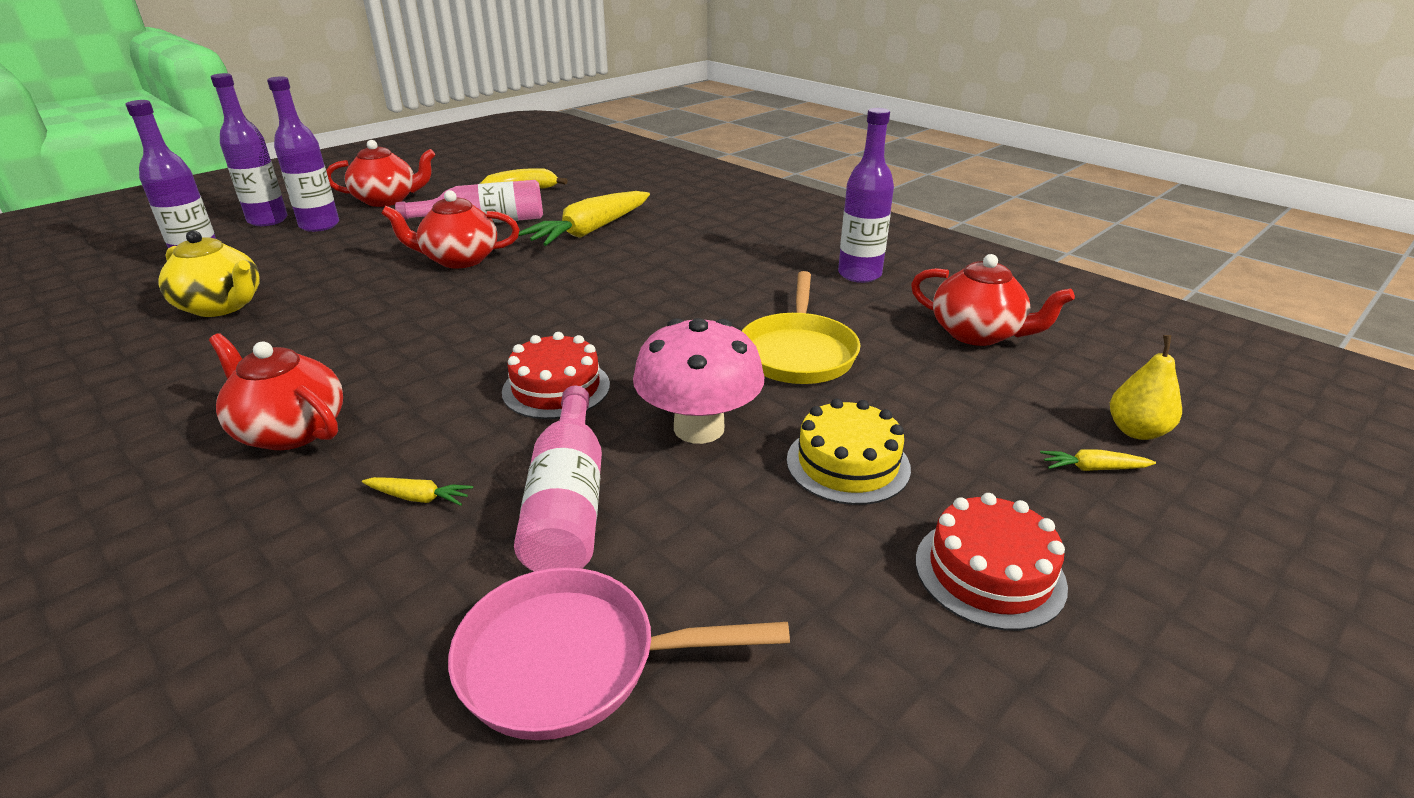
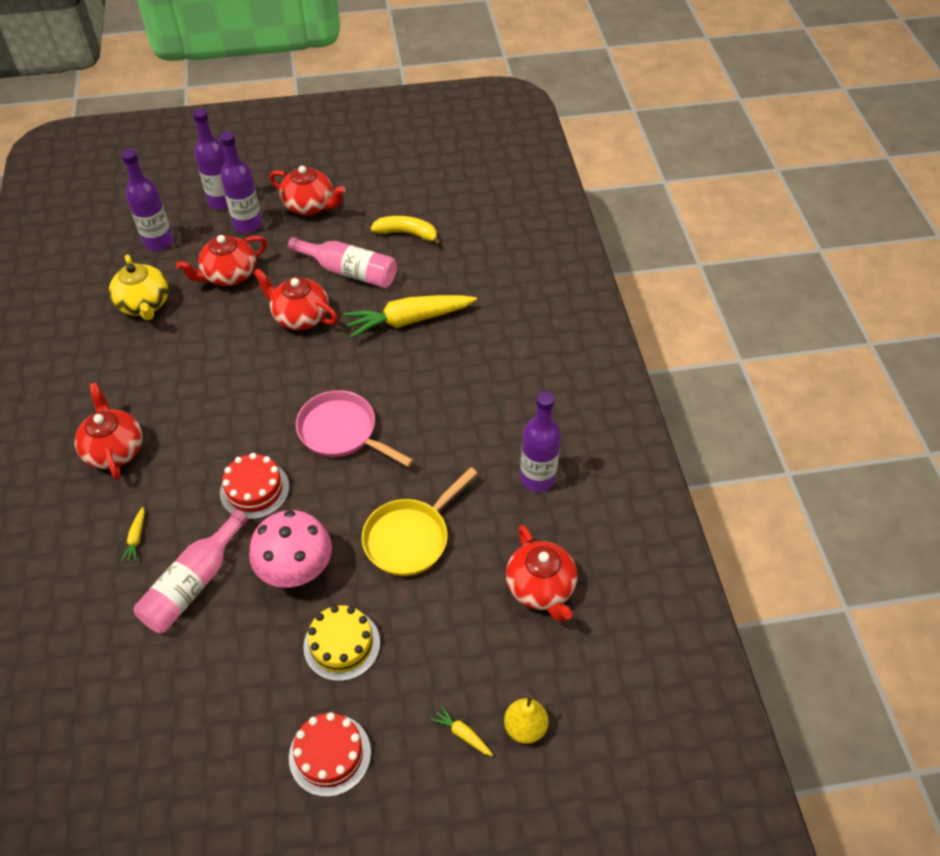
camera: 35 degrees right, 20 degrees up
(330, 259) = (229, 275): none -> red teapot
(419, 498) = (136, 538): yellow carrot -> yellow carrot turned 45 degrees clockwise
(571, 661) = (126, 677): pink pan -> pink pan (342, 432)

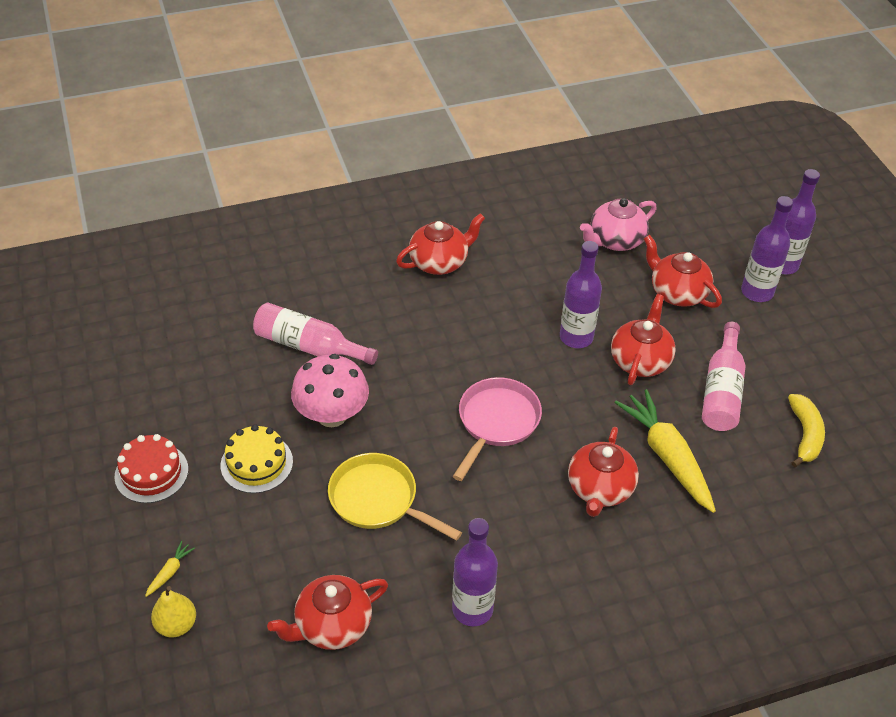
camera: 80 degrees right, 5 degrees down
(136, 538) = (350, 298): yellow carrot -> none
(144, 304) = (615, 240): yellow teapot -> pink teapot
(158, 242) = (702, 230): purple bottle -> purple bottle (576, 337)
(254, 489) = (414, 367): red cake -> none
(310, 206) = (810, 338): red teapot -> red teapot (600, 489)

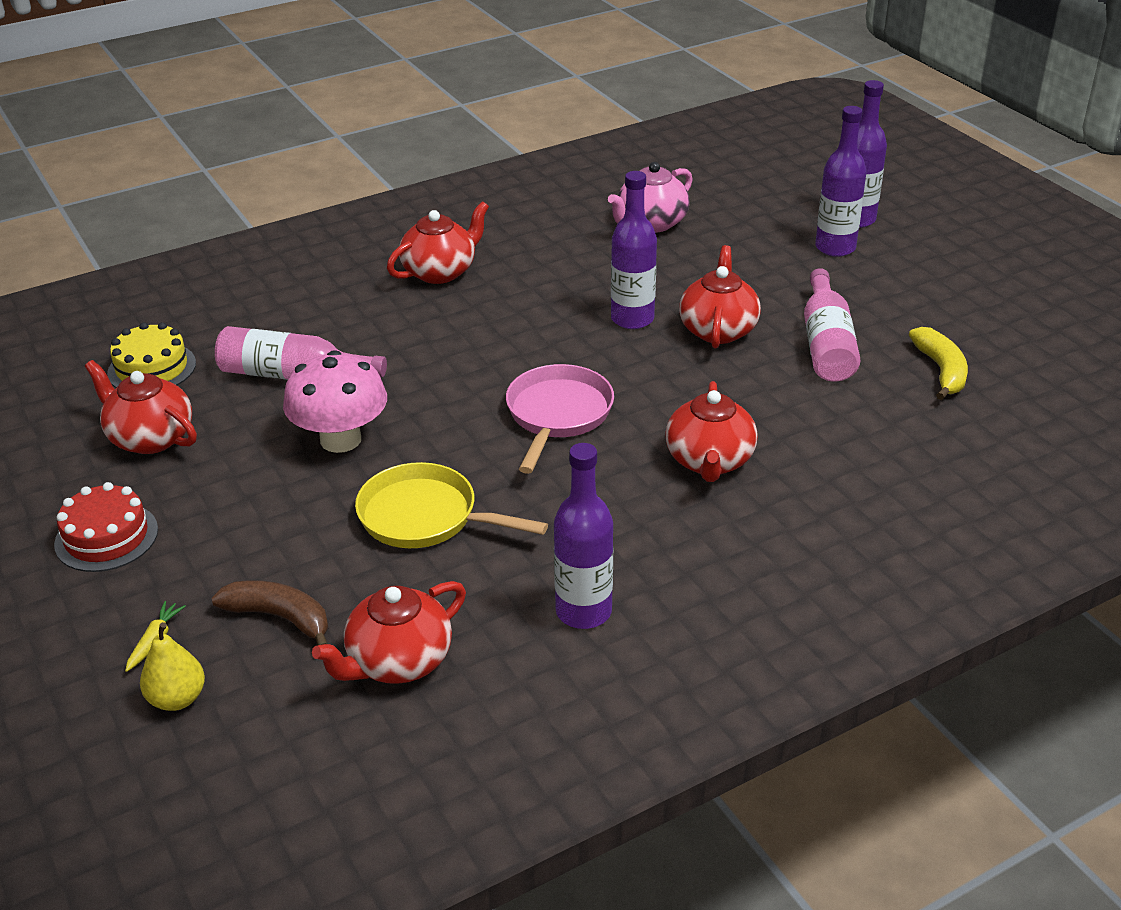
camera: 10 degrees left, 10 degrees down
(256, 463) = (251, 504): yellow cake -> yellow cake (152, 368)
(258, 570) = (280, 618): none -> brown banana
(667, 456) = (782, 416): yellow carrot -> none
(677, 293) = (741, 261): red teapot -> red teapot (150, 438)

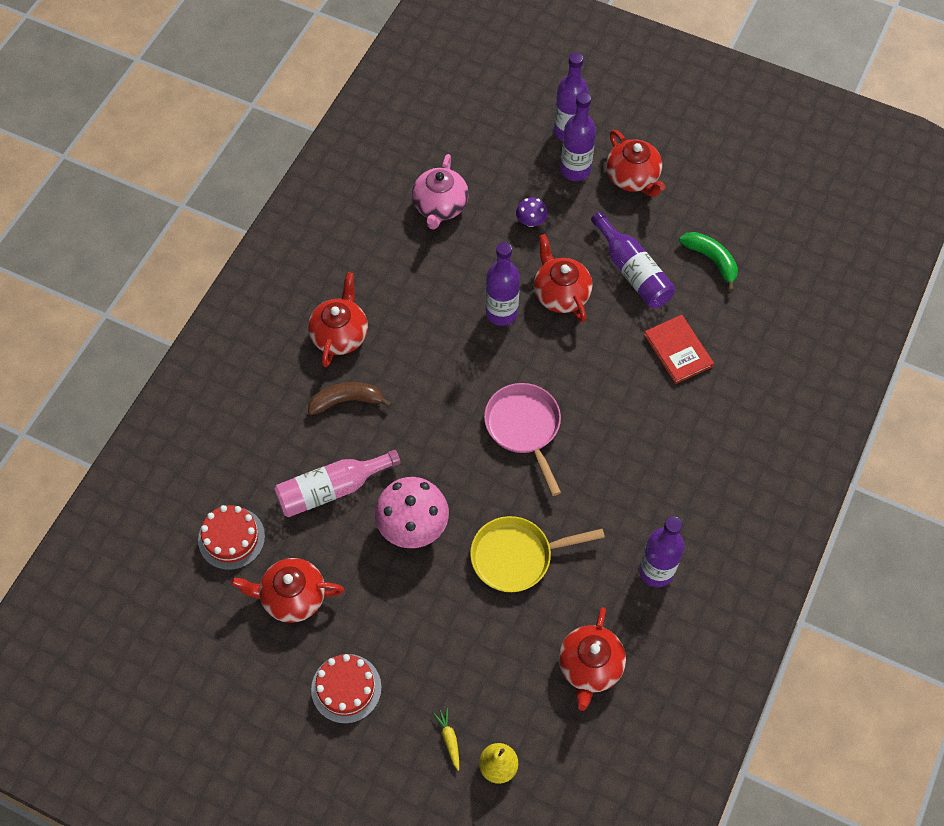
camera: 35 degrees left, 25 degrees up
(152, 368) = (231, 538): yellow cake -> red cake
(280, 618) = (502, 679): brown banana -> brown banana (346, 401)
(709, 461) = (638, 415): red teapot -> red teapot (633, 178)
(742, 266) = (531, 221): none -> purple mushroom
(820, 428) = (678, 350): none -> red book
(826, 344) = (632, 271): pink bottle -> purple bottle
(941, 371) = (711, 260): yellow banana -> green banana

